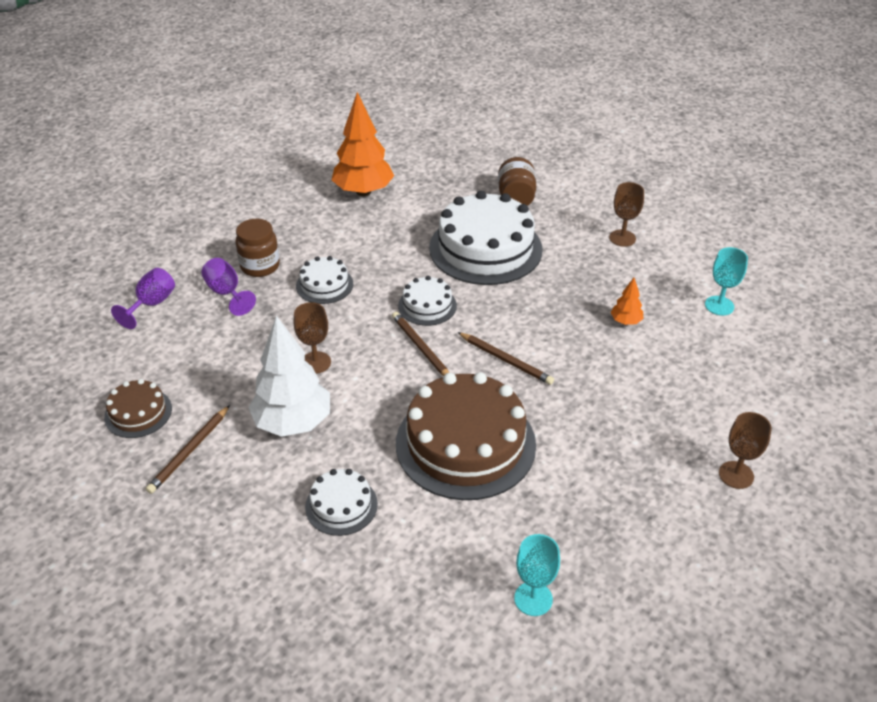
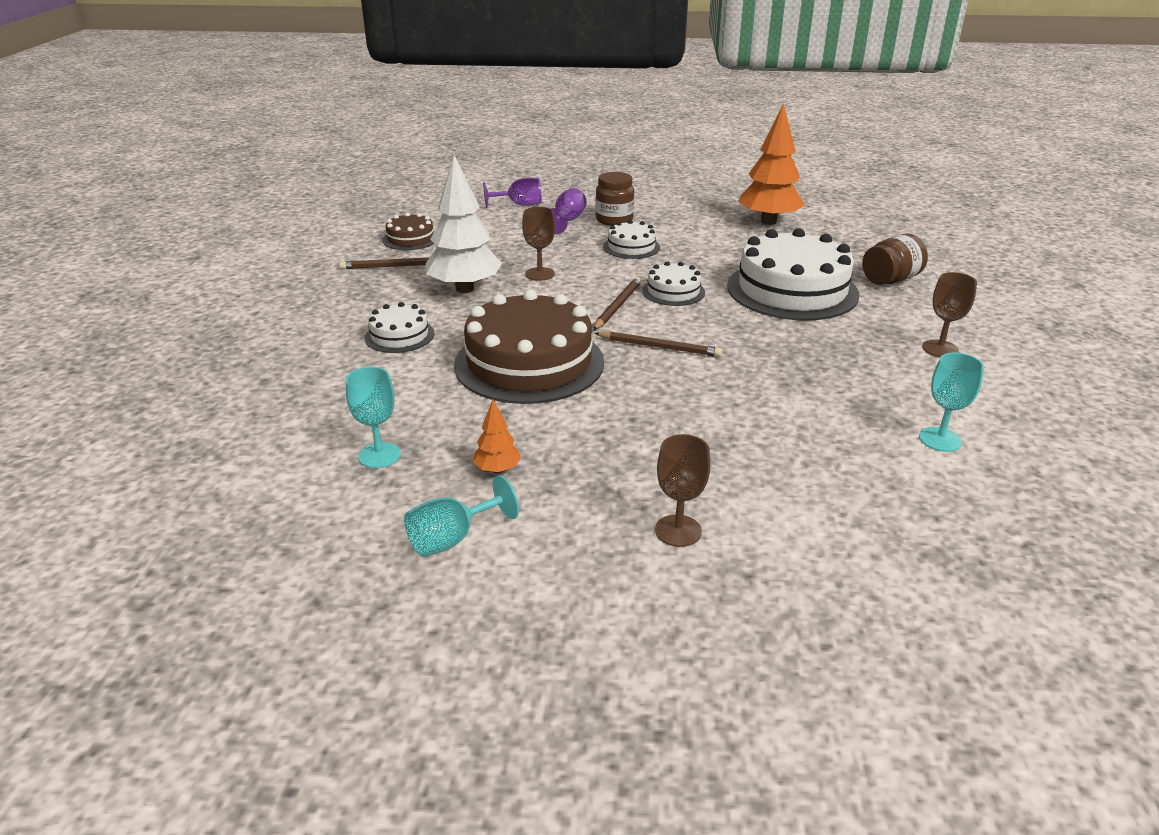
camera: 55 degrees right, 10 degrees down
(506, 360) = (659, 347): brown pencil -> brown pencil turned 75 degrees counterclockwise
(625, 321) = (813, 390): orange tree -> orange tree (497, 470)
(673, 598) = (452, 539): none -> turquoise goblet

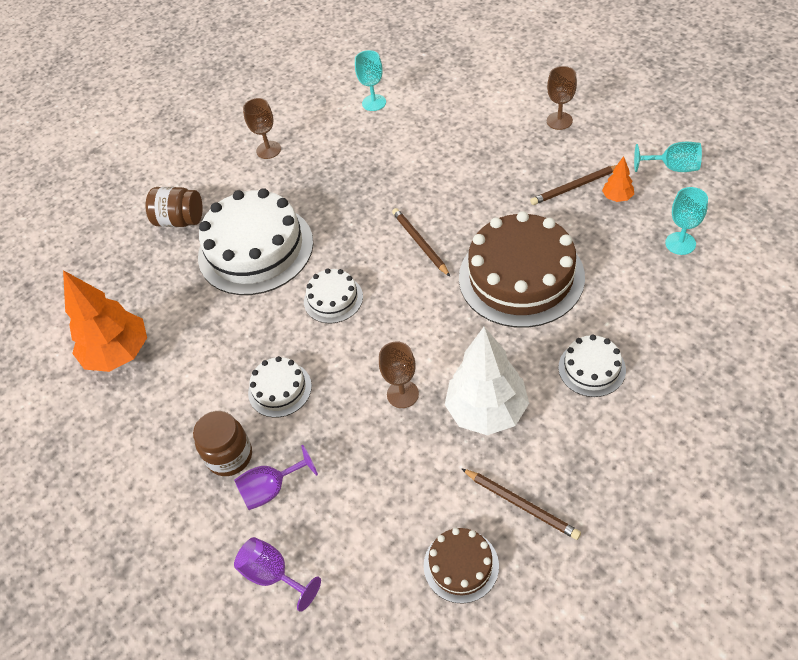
camera: 130 degrees left, 20 degrees up
(617, 306) = (394, 305): brown pencil -> brown pencil (575, 187)

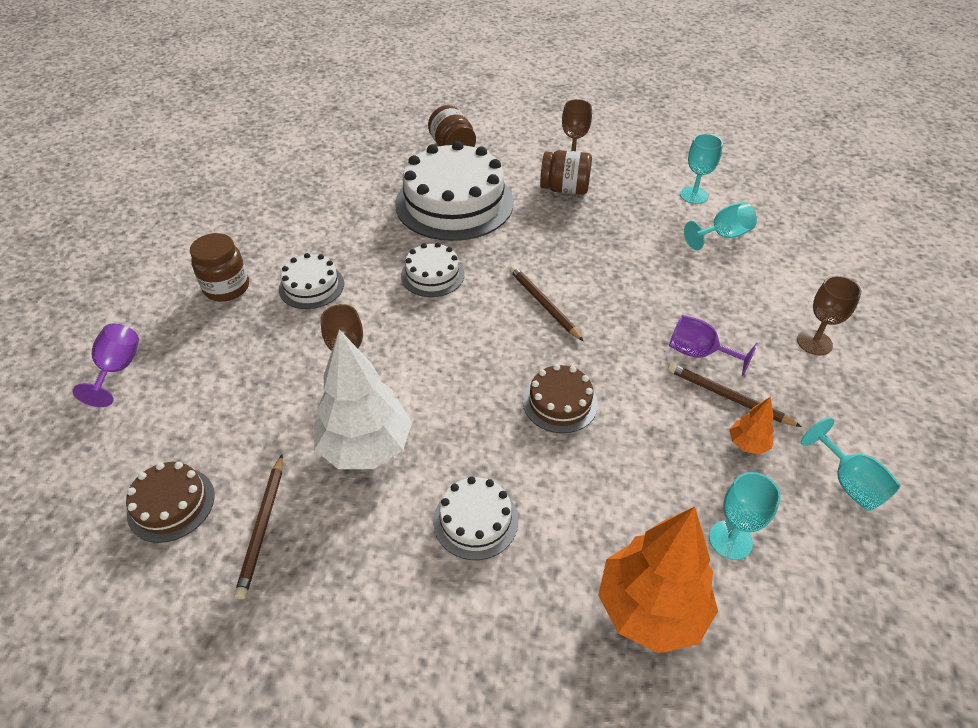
camera: 50 degrees right, 5 degrees down
(119, 354) = (296, 181): orange tree -> orange tree (651, 608)
(271, 489) = (204, 328): purple goblet -> purple goblet (699, 353)
(301, 172) = (564, 189): none -> brown jar
(420, 243) = (543, 304): brown pencil -> brown pencil turned 60 degrees counterclockwise
(429, 110) = (722, 236): none -> turquoise goblet
(521, 277) = (560, 402): brown cake -> brown cake, size x0.48

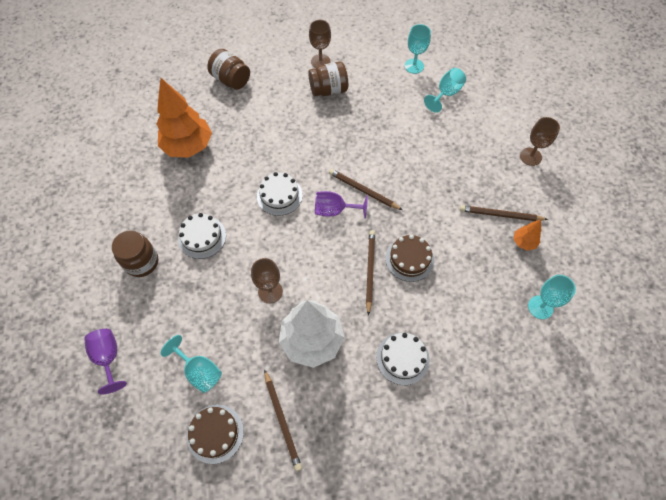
camera: 25 degrees left, 15 degrees up
(454, 203) = (260, 129): white cake -> none
(495, 396) = (369, 271): none -> brown pencil
(651, 608) = (519, 366): orange tree -> orange tree (188, 146)
(699, 353) = (471, 190): purple goblet -> purple goblet (334, 210)
(848, 483) = (583, 245): turquoise goblet -> turquoise goblet (199, 371)

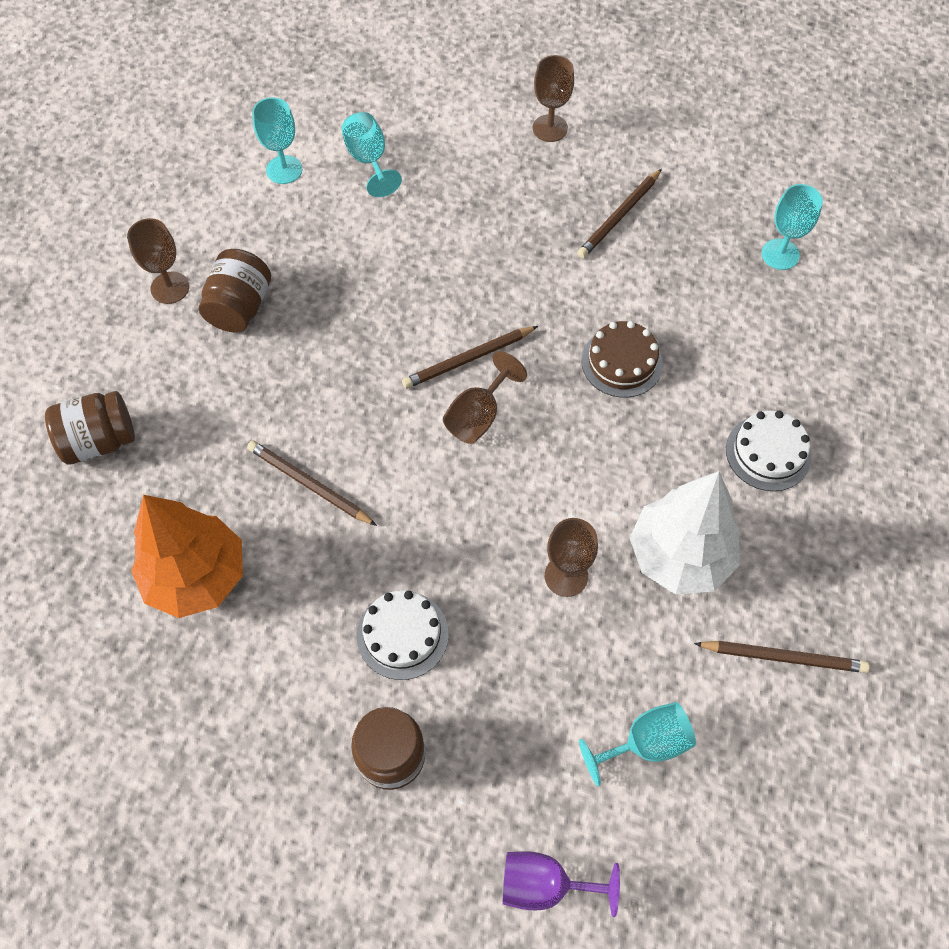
camera: 60 degrees left, 0 degrees up
(215, 433) = (758, 763): brown cake -> none
(279, 195) = (399, 479): white cake -> none
(334, 210) = (478, 416): purple goblet -> brown goblet
(369, 271) = (611, 422): brown pencil -> brown pencil (309, 485)
(524, 242) = (677, 215): orange tree -> none

